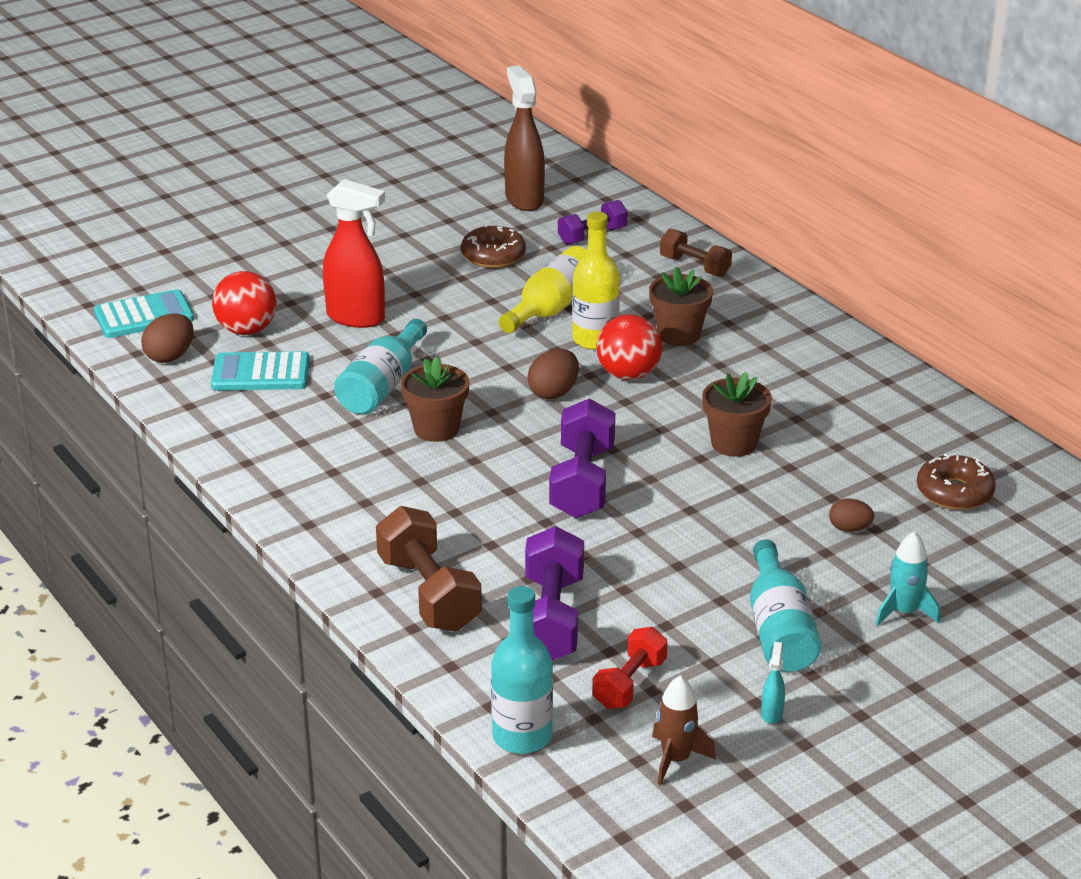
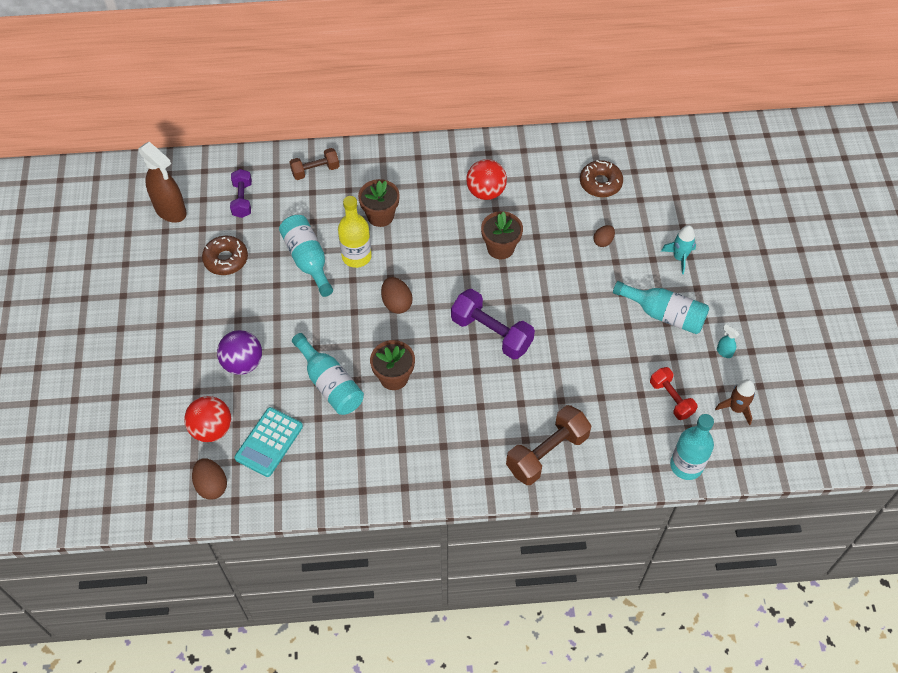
camera: 60 degrees left, 25 degrees up
(144, 316) = (148, 481): turquoise calculator -> none
(356, 318) = (243, 363): red spray bottle -> purple ball
(429, 593) = (547, 453): brown dumbbell -> brown dumbbell turned 45 degrees counterclockwise
(524, 199) = (171, 211): brown spray bottle -> brown spray bottle turned 150 degrees counterclockwise
(550, 619) = (601, 407): purple dumbbell -> none
(551, 308) = (308, 260): yellow bottle -> turquoise bottle
(628, 375) = (403, 259): red ball -> red ball (486, 192)

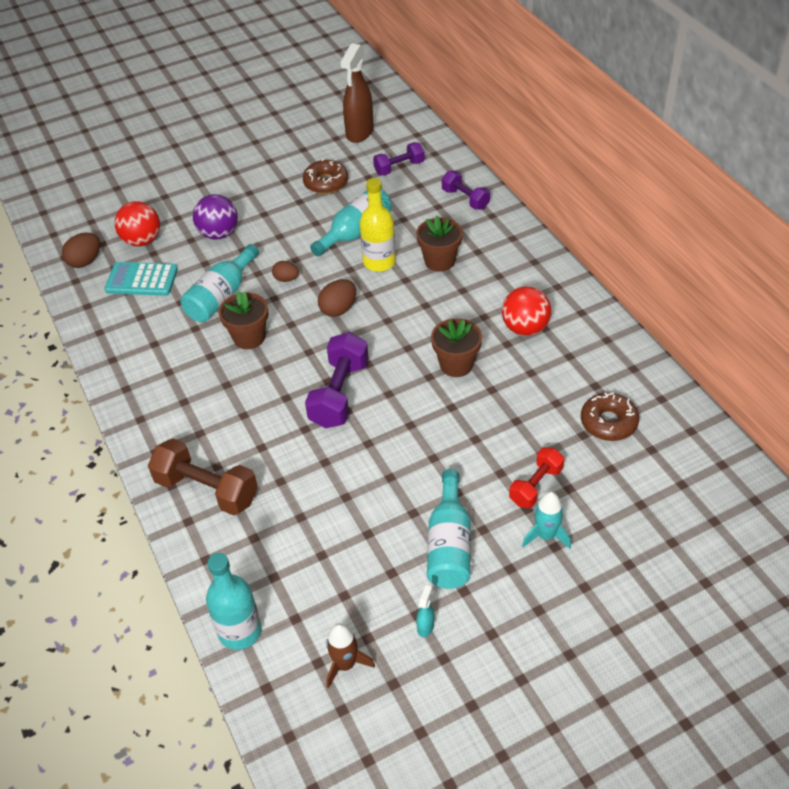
camera: 70 degrees right, 10 degrees down
(315, 170) = (465, 199): brown dumbbell -> purple dumbbell
(603, 241) = (523, 451): brown egg -> brown egg (286, 279)
(671, 399) = (328, 588): red dumbbell -> red dumbbell (536, 486)

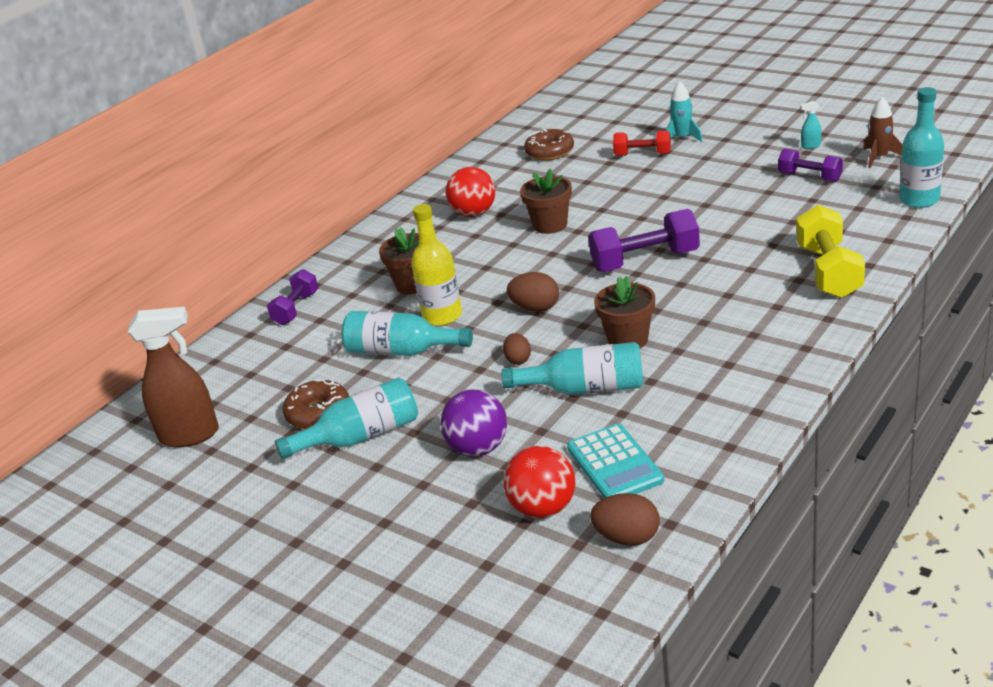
camera: 115 degrees left, 15 degrees down
(207, 490) = (828, 271): brown dumbbell -> yellow dumbbell
(399, 168) = (257, 373): purple dumbbell -> purple dumbbell (809, 177)
(449, 544) = (735, 162): turquoise bottle -> turquoise bottle (360, 436)

